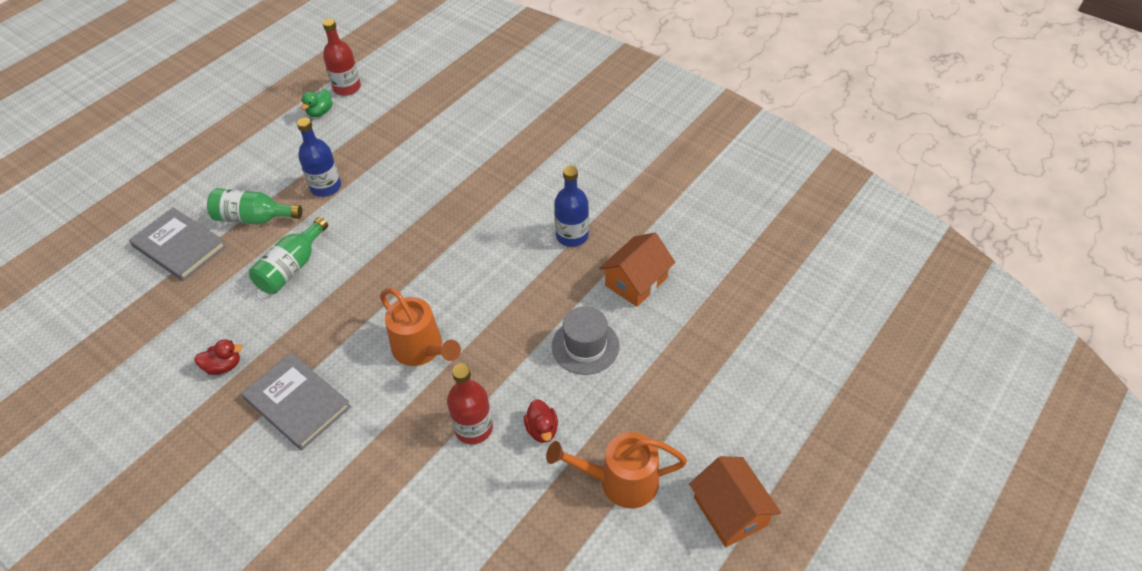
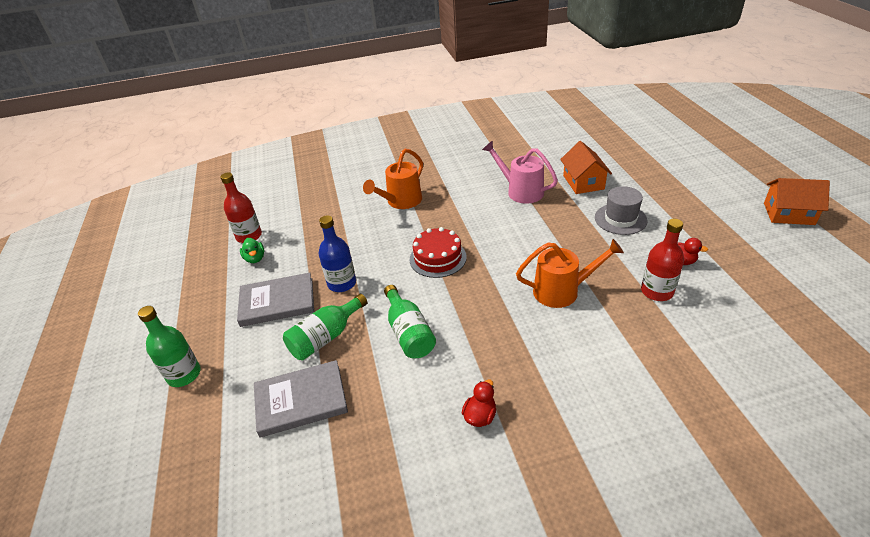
camera: 50 degrees left, 10 degrees down
(167, 164) = (184, 374): none -> green bottle
(297, 403) = (562, 379): grey book -> grey book (277, 302)
(407, 231) = (438, 258): none -> red cake
(572, 236) = (520, 191): blue bottle -> pink watering can
(620, 481) = (743, 245): orange watering can -> orange watering can (401, 202)

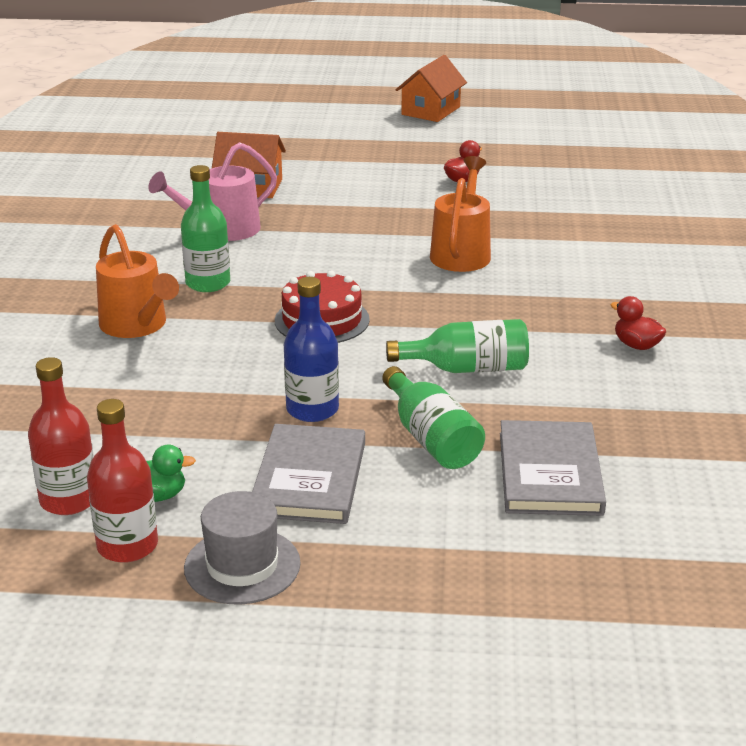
camera: 75 degrees left, 10 degrees down
(184, 374) = (430, 593): green bottle -> green bottle (208, 283)
(620, 219) = (355, 187): grey hat -> grey hat (242, 566)
(657, 291) = (502, 204): red bottle -> red bottle (127, 546)

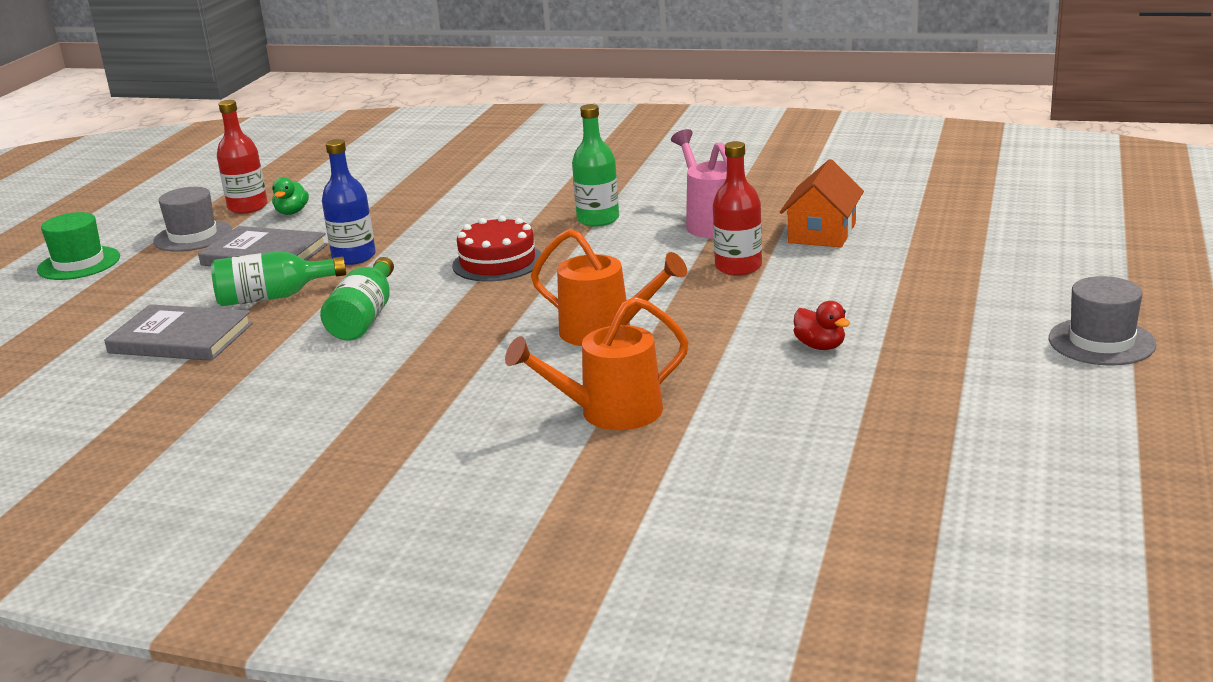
camera: 105 degrees right, 5 degrees down
(69, 500) = (312, 191): red bottle -> red bottle (738, 267)
(137, 326) = (534, 198): orange watering can -> orange watering can (609, 413)
(349, 654) = (79, 263): none -> green hat
(431, 111) = (1101, 342): orange house -> grey hat
(636, 345) = (339, 405): red duck -> none

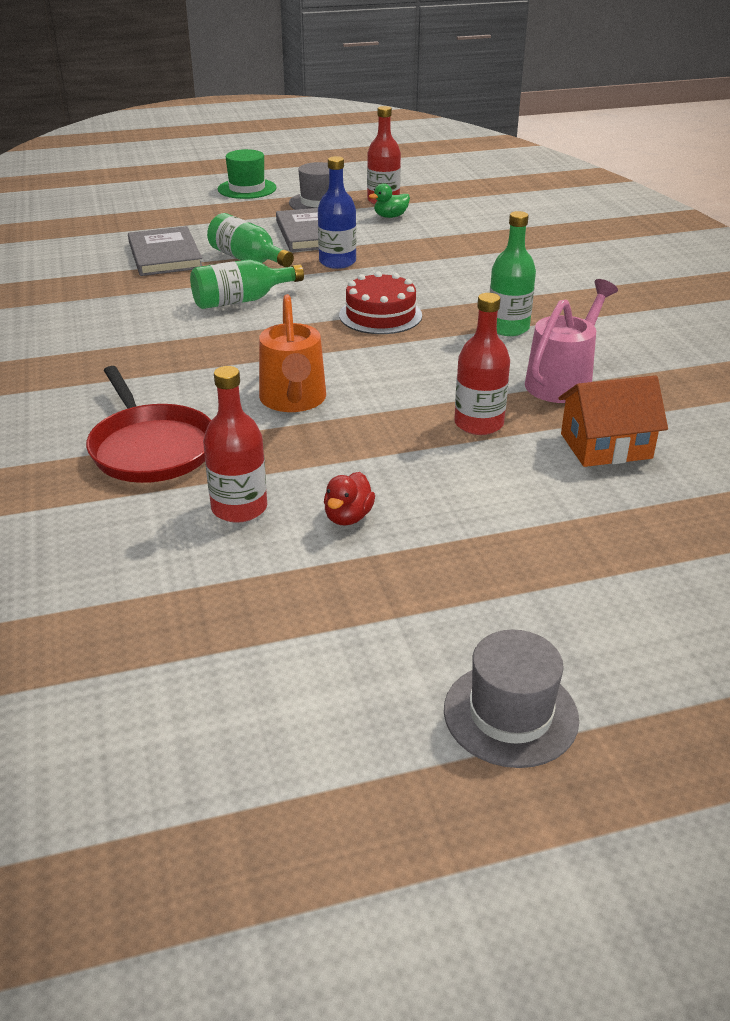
camera: 55 degrees right, 10 degrees up
(609, 413) = (151, 448): orange watering can -> red pan
(759, 388) = (239, 508): none -> red bottle

